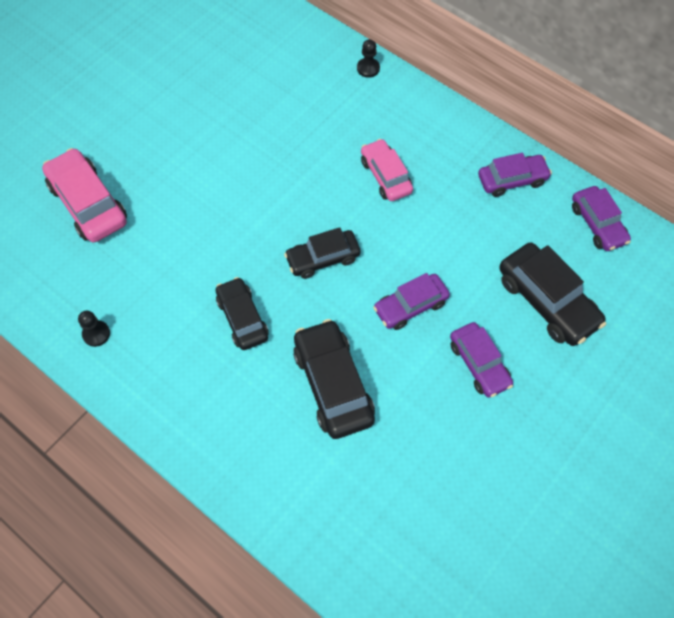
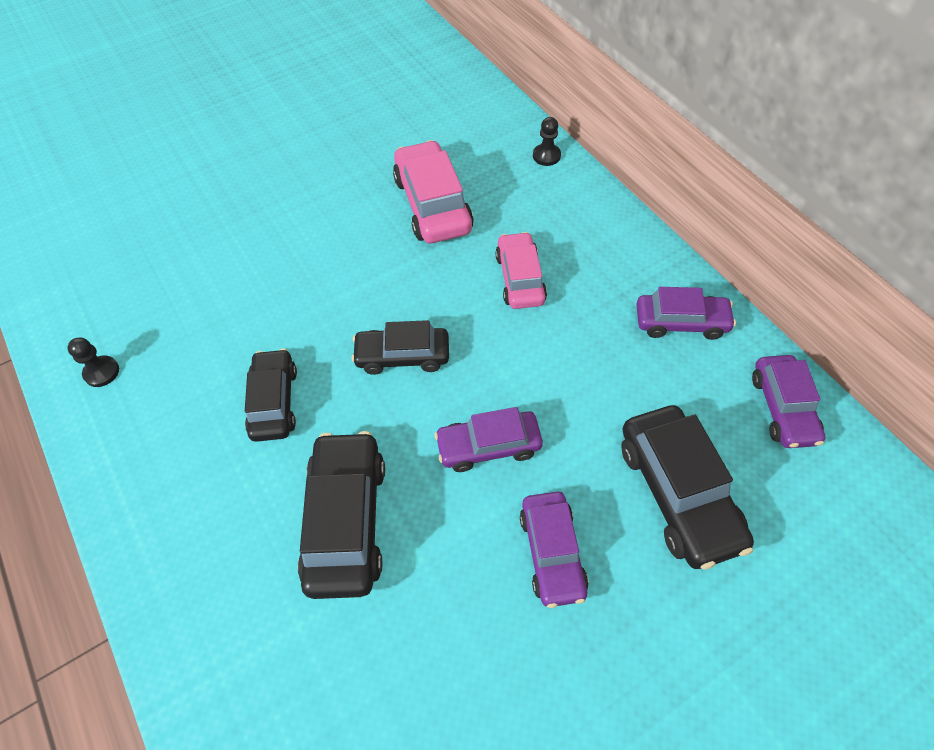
camera: 20 degrees right, 5 degrees down
(88, 204) = (170, 227): pink car -> pink car (432, 204)

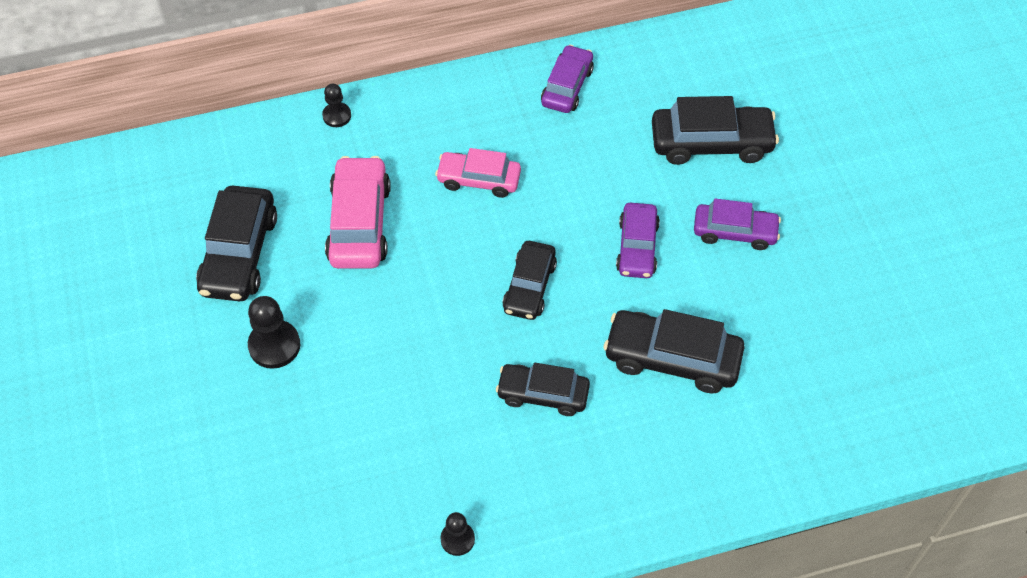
camera: 75 degrees left, 0 degrees up
(286, 187) = (274, 345): none -> black pawn
(373, 139) = (239, 253): none -> black car
(432, 204) = (359, 223): pink car -> pink car turned 90 degrees clockwise
(783, 408) = (664, 56): purple car -> none

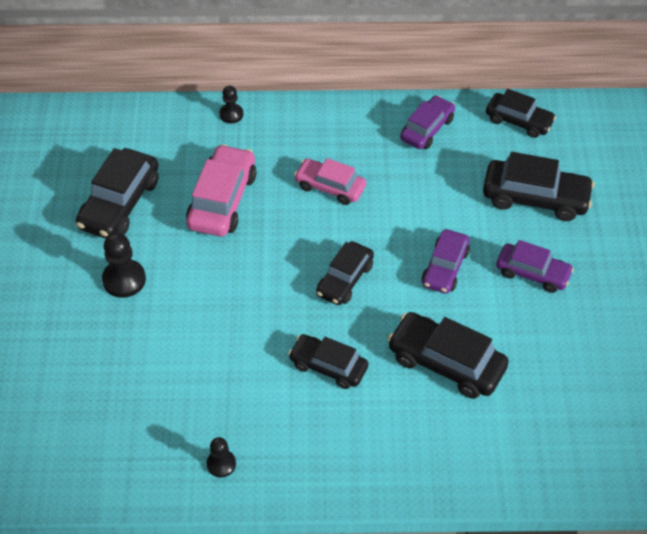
camera: 15 degrees right, 5 degrees down
(666, 55) = (519, 121): none -> black car

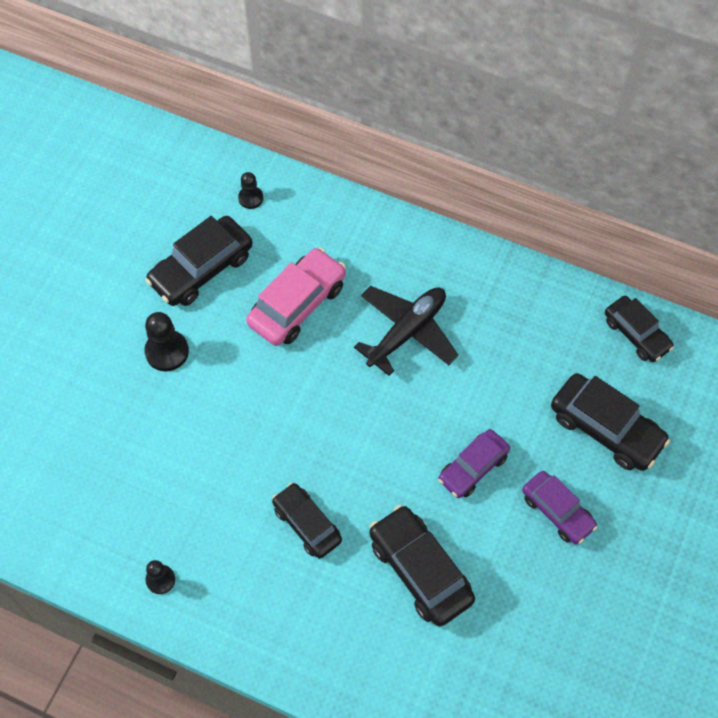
camera: 25 degrees right, 10 degrees up
(231, 114) = (352, 213): black pawn -> black pawn (250, 198)
(330, 187) = (407, 332): pink car -> black plane
(345, 279) = (369, 439): black car -> none
(427, 129) = (536, 305): purple car -> none

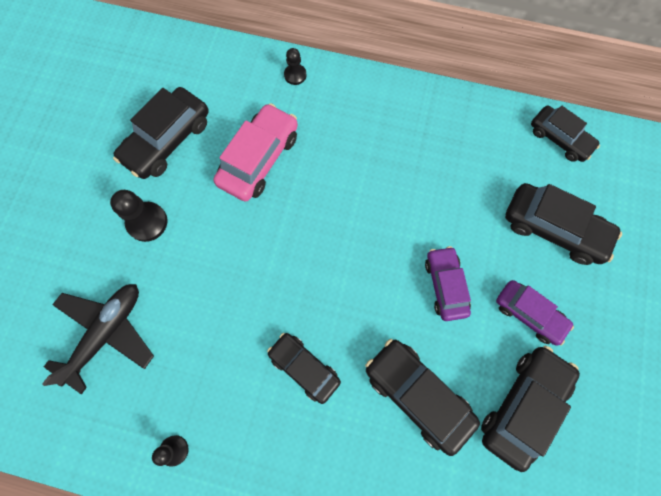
camera: 10 degrees left, 10 degrees up
(250, 198) = (201, 70): black pawn -> black pawn (295, 75)
(407, 332) = (361, 169): black plane -> black plane (107, 333)
(473, 468) = (445, 285): purple car -> purple car turned 135 degrees clockwise
(529, 600) = (523, 405): none -> black car

